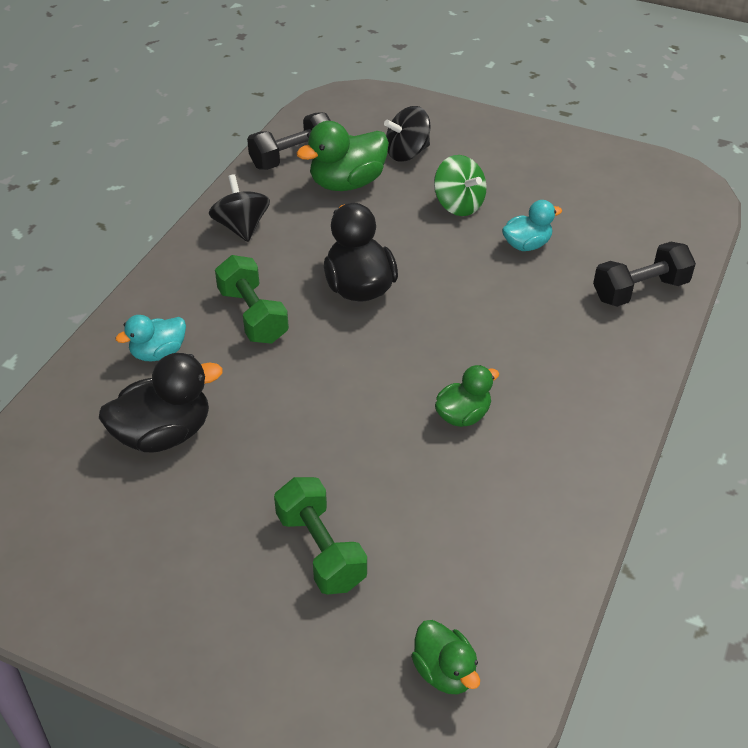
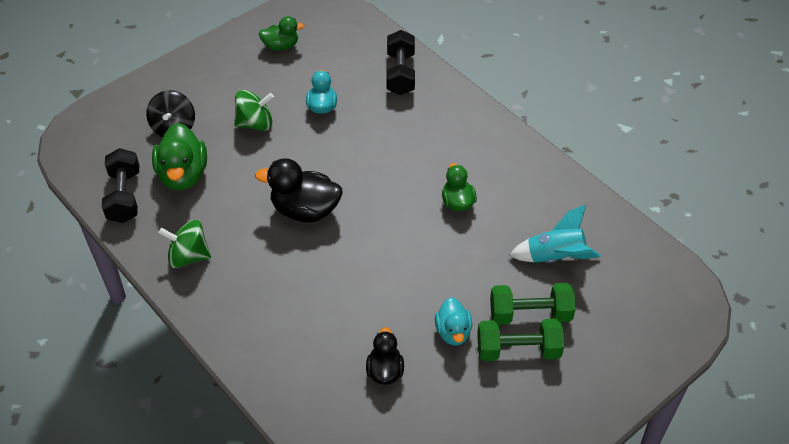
camera: 65 degrees left, 5 degrees up
(158, 353) = (299, 351): turquoise duck -> turquoise duck (453, 332)
(164, 434) = (385, 371): black duck -> black duck, size x0.61
(241, 227) = (188, 256): black spinning top -> green spinning top
(253, 316) = (295, 281): green dumbbell -> green dumbbell (518, 350)
(435, 549) = (555, 257): none -> turquoise rocket
(445, 672) = (641, 286): green duck -> green duck (281, 46)

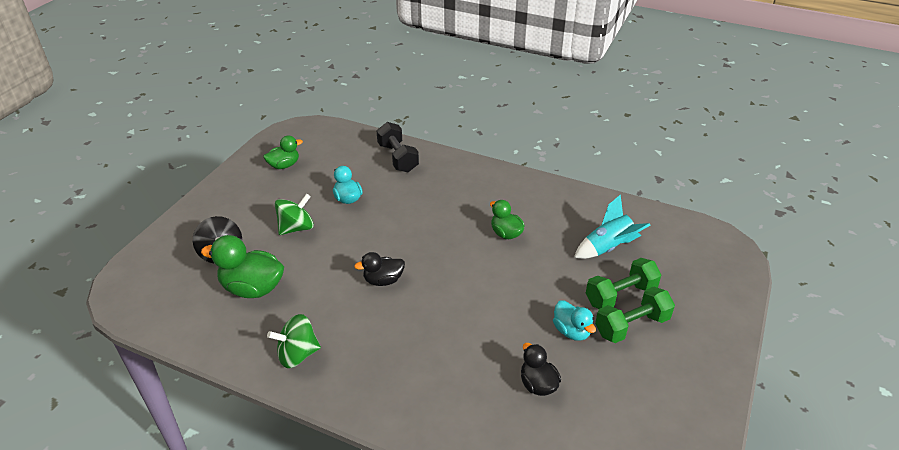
camera: 25 degrees left, 10 degrees down
(124, 196) = (203, 324): black dumbbell -> none
(183, 175) = (252, 288): green duck -> green duck turned 135 degrees clockwise
(305, 210) = (383, 280): black duck -> black duck, size x0.61

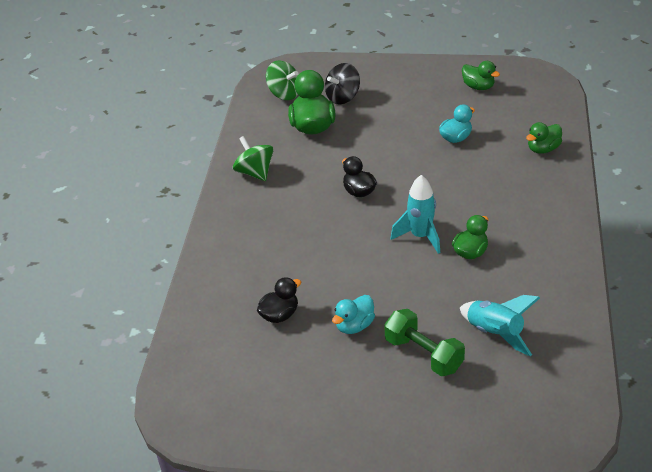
camera: 75 degrees right, 0 degrees up
(296, 228) = (397, 123): green spinning top -> green spinning top (284, 94)
(398, 158) = (543, 149): black dumbbell -> green duck
(470, 257) = (420, 237): none -> turquoise rocket
(631, 326) = (383, 369): green dumbbell -> none

